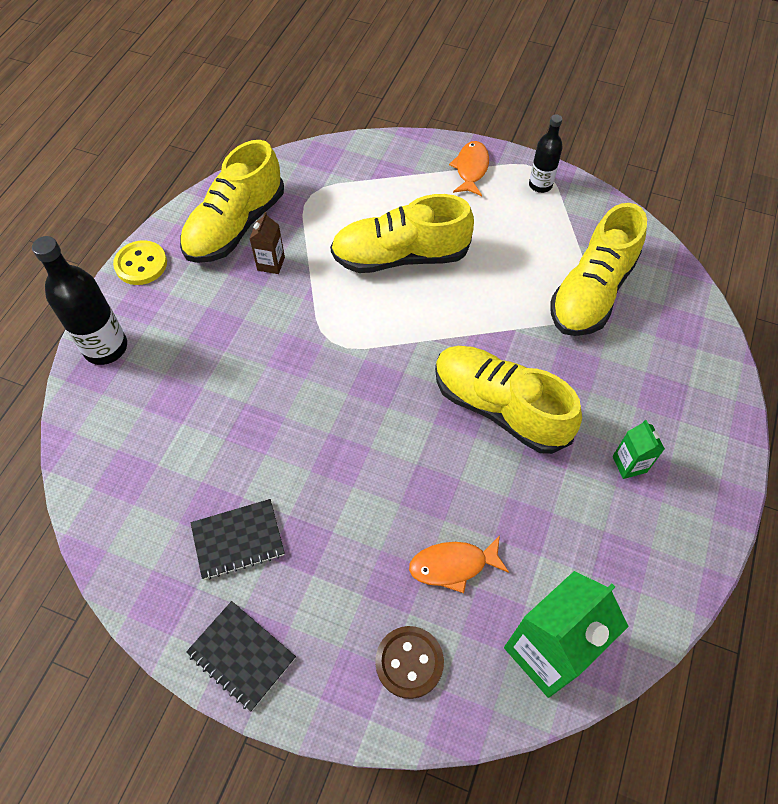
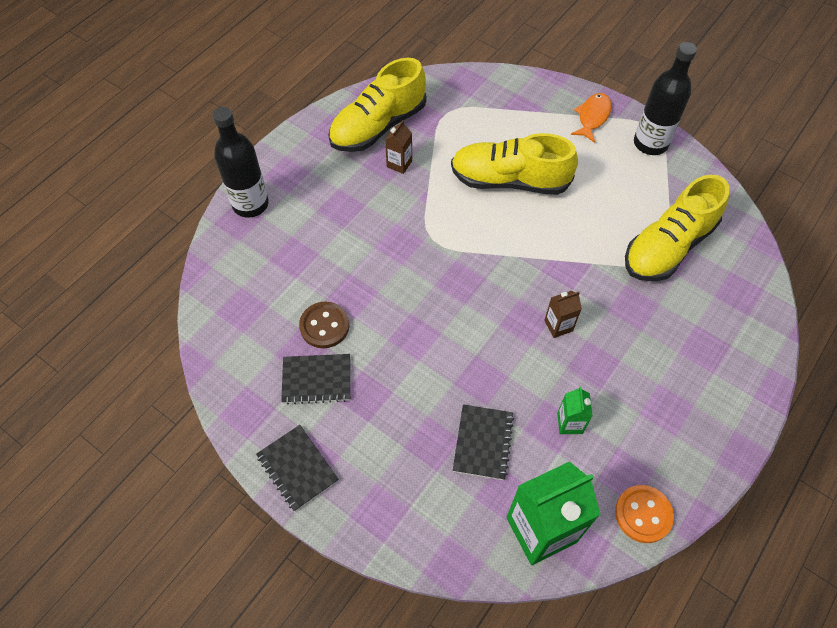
camera: 15 degrees right, 0 degrees up
(141, 264) = (294, 142): yellow button -> none
(409, 662) = (426, 508): brown button -> brown button (324, 326)
(453, 565) = (483, 443): orange fish -> black notebook
(499, 408) = (558, 325): yellow shoe -> brown carton
(540, 185) = (650, 143): black bottle -> black bottle, size x1.64
(629, 464) = (657, 398): green carton -> green carton (569, 423)
(653, 601) = (643, 514): none -> orange button

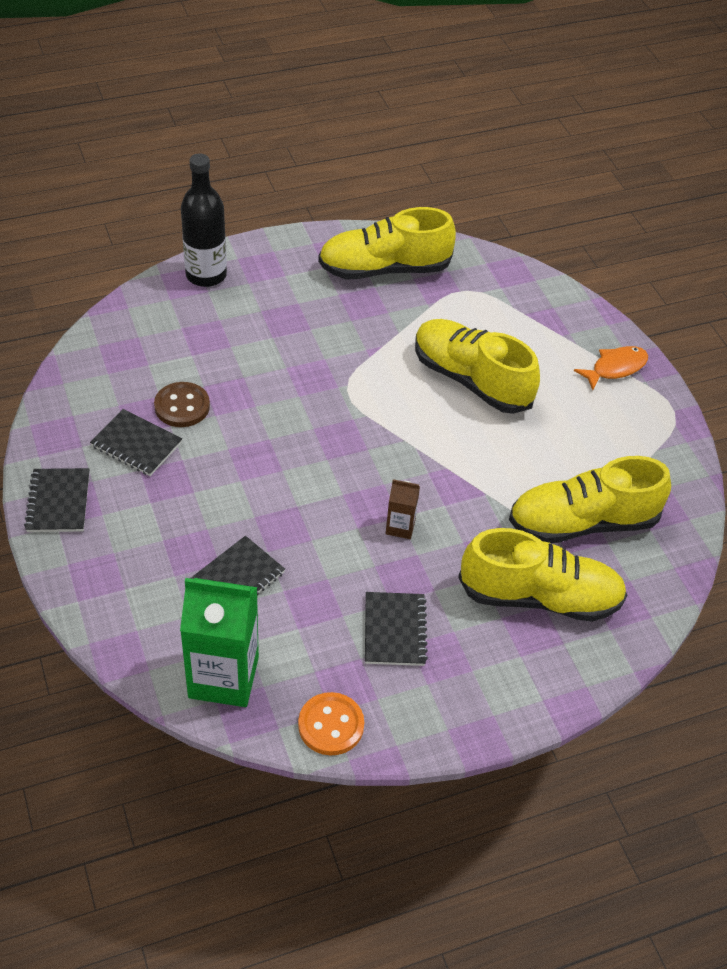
camera: 30 degrees right, 10 degrees down
(399, 164) = (375, 311): brown carton -> none
(569, 423) = (333, 611): green carton -> none
(622, 409) = (395, 630): none -> black notebook
(650, 143) = (656, 423): black bottle -> none
(689, 320) = (540, 597): none -> yellow shoe

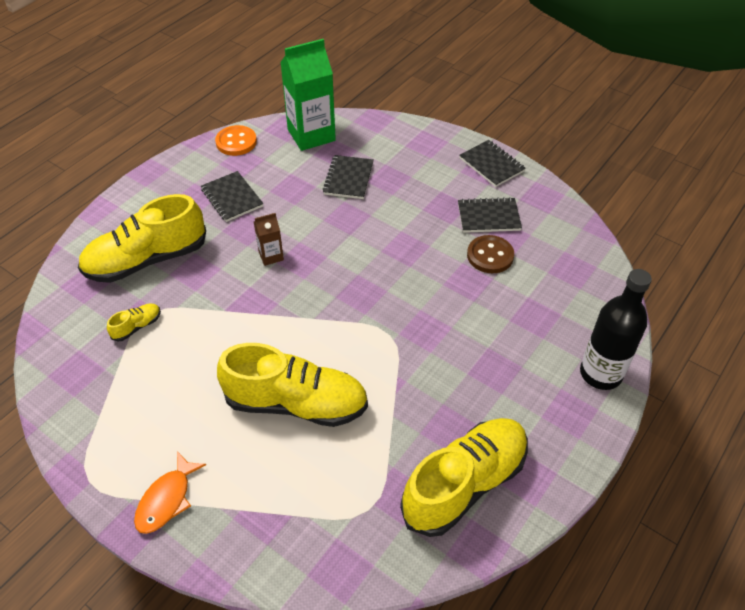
camera: 150 degrees right, 0 degrees up
(582, 522) = (137, 327): yellow shoe -> yellow shoe, size x0.41

